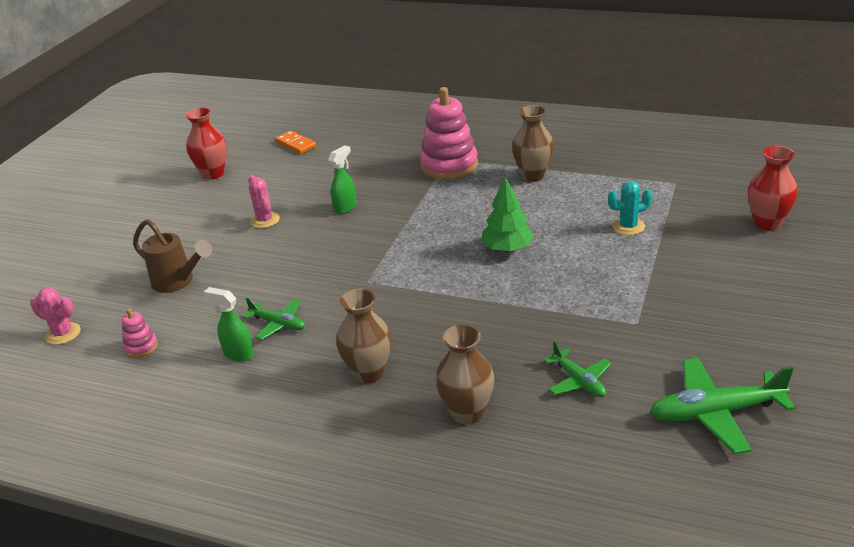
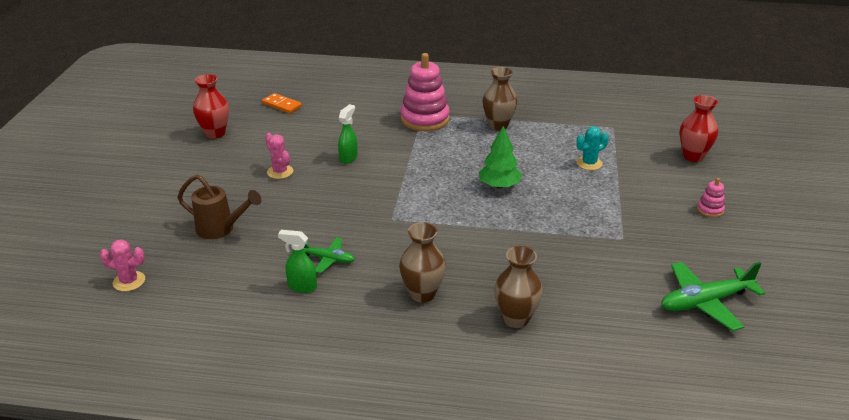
camera: 15 degrees left, 0 degrees up
(141, 347) = (209, 287): pink stacking toy -> pink stacking toy (710, 210)
(579, 381) = (594, 287): green plane -> none

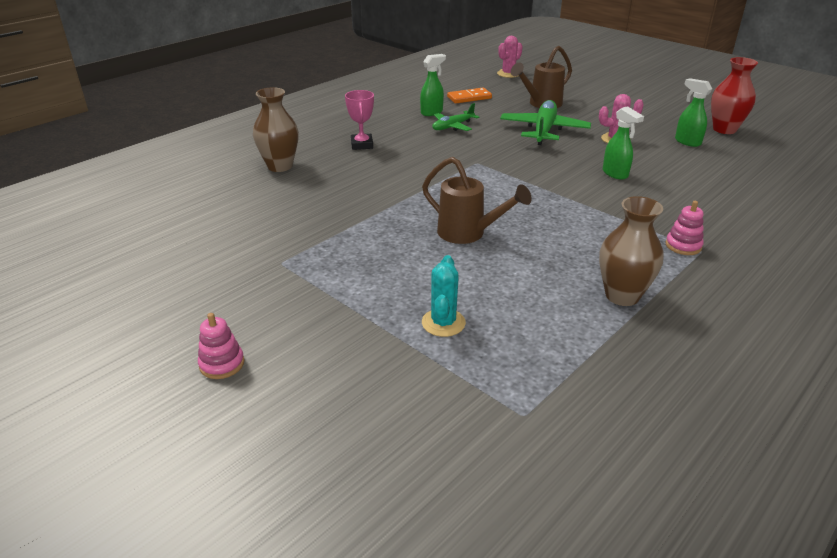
camera: 125 degrees right, 0 degrees up
(257, 143) = (687, 142): none -> green spray bottle
(282, 105) = (782, 171): orange domino -> orange domino (469, 98)
(422, 294) = (362, 145): brown vase -> pink trophy
(425, 119) = (683, 246): pink stacking toy -> pink stacking toy, size x0.45
(499, 185) = (468, 234): green tree -> brown watering can
(693, 156) = (342, 453): red vase -> none
(705, 302) = (139, 256): green plane -> green plane (544, 130)

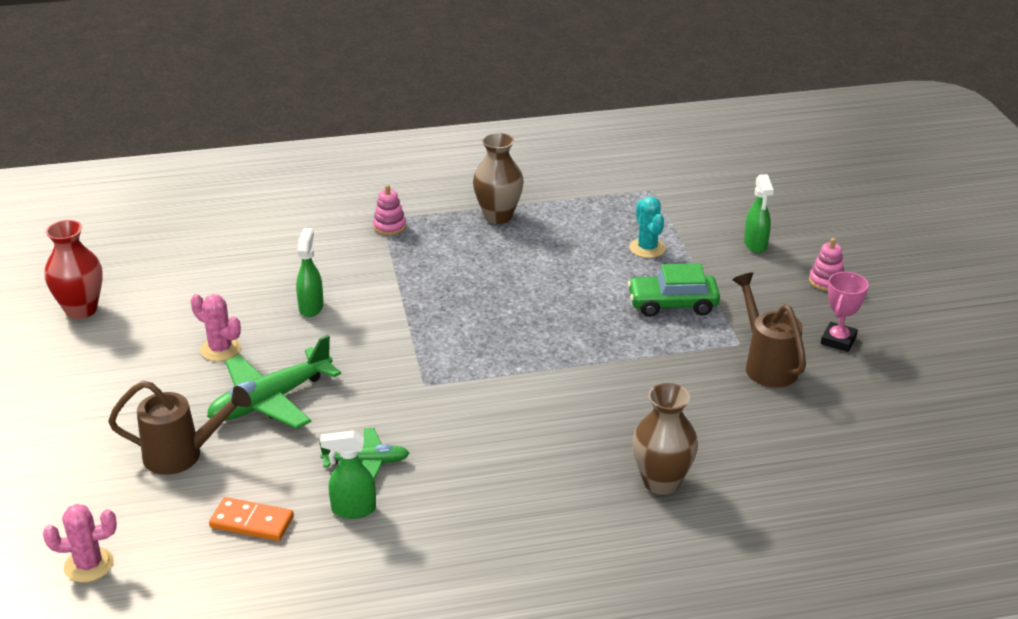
camera: 145 degrees left, 0 degrees up
(362, 145) = (524, 479): pink trophy -> pink trophy (838, 340)
(365, 274) = (672, 304): none -> green car
(443, 323) = (647, 248): turquoise cactus -> turquoise cactus turned 60 degrees counterclockwise
(468, 234) = (545, 304): brown watering can -> brown watering can (766, 364)
(687, 142) = (158, 312): green spray bottle -> green spray bottle (755, 245)

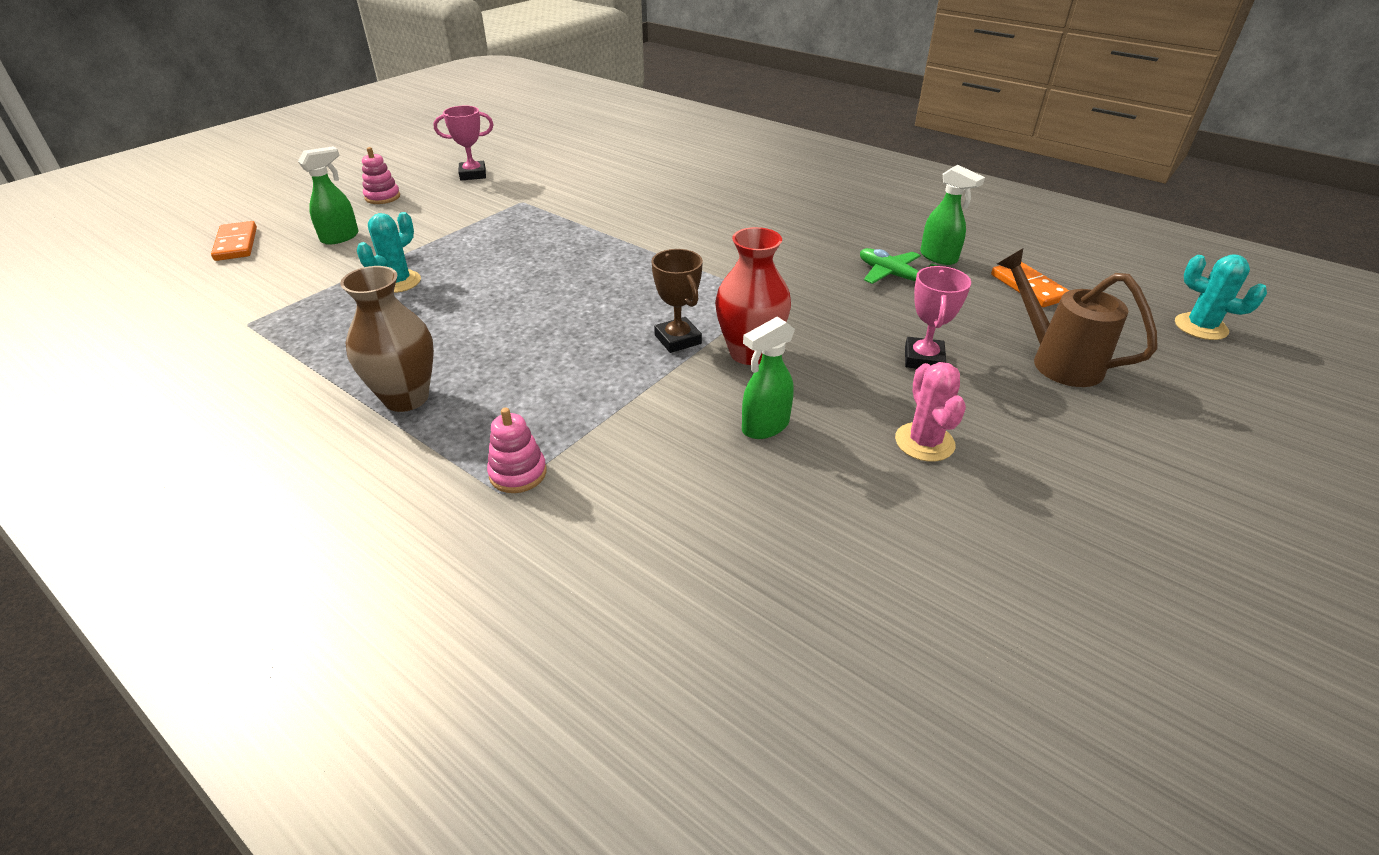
camera: 130 degrees left, 5 degrees up
(81, 310) = (1091, 649): red vase -> red vase (749, 353)
(89, 565) = (1200, 327): pink cactus -> turquoise cactus
(270, 401) = (923, 359): green plane -> pink trophy
(429, 320) = (678, 339): none -> brown trophy
(661, 482) = (722, 180): brown vase -> none
(672, 304) = (493, 240): green car -> none
(766, 364) = (538, 187): brown watering can -> none
(790, 205) = (236, 244): none -> orange domino

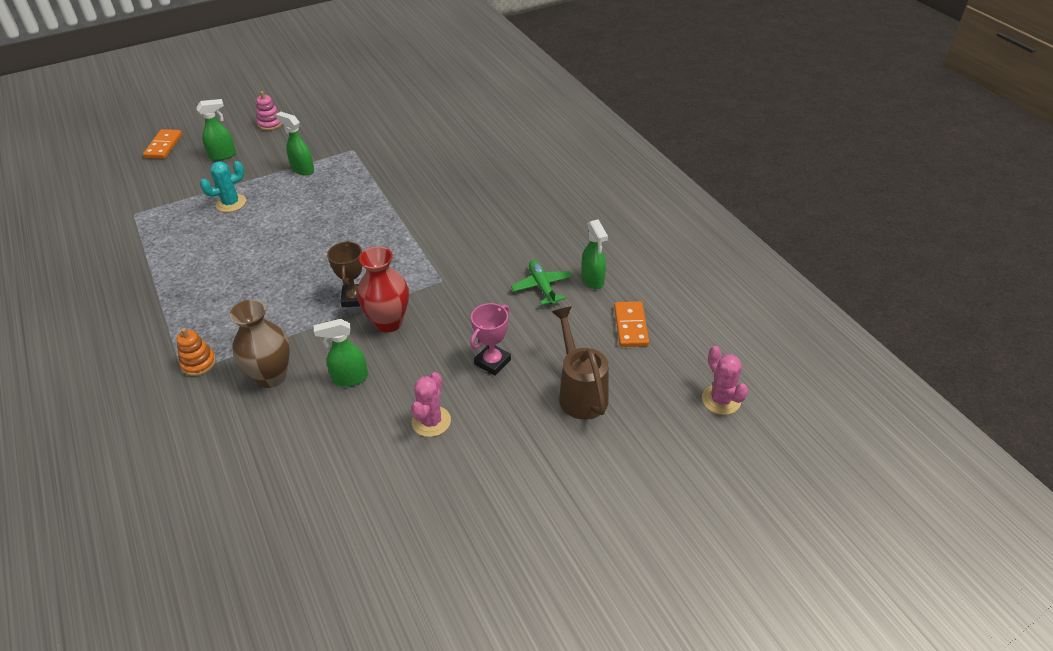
camera: 25 degrees right, 5 degrees up
(406, 398) = (179, 294): brown vase -> brown vase (271, 376)
(471, 230) = (302, 169): none -> green spray bottle
(473, 174) = (340, 115): pink trophy -> none
(518, 473) = (198, 363): pink stacking toy -> orange stacking toy
(1200, 327) = (721, 400): turquoise cactus -> pink cactus

